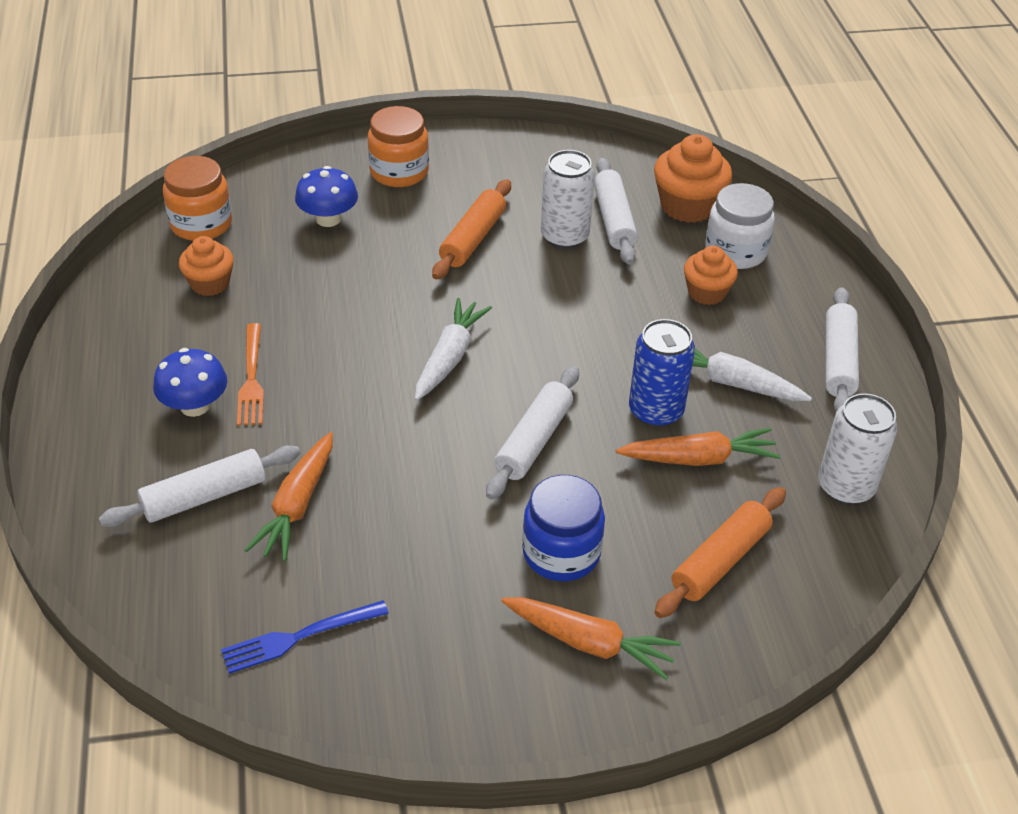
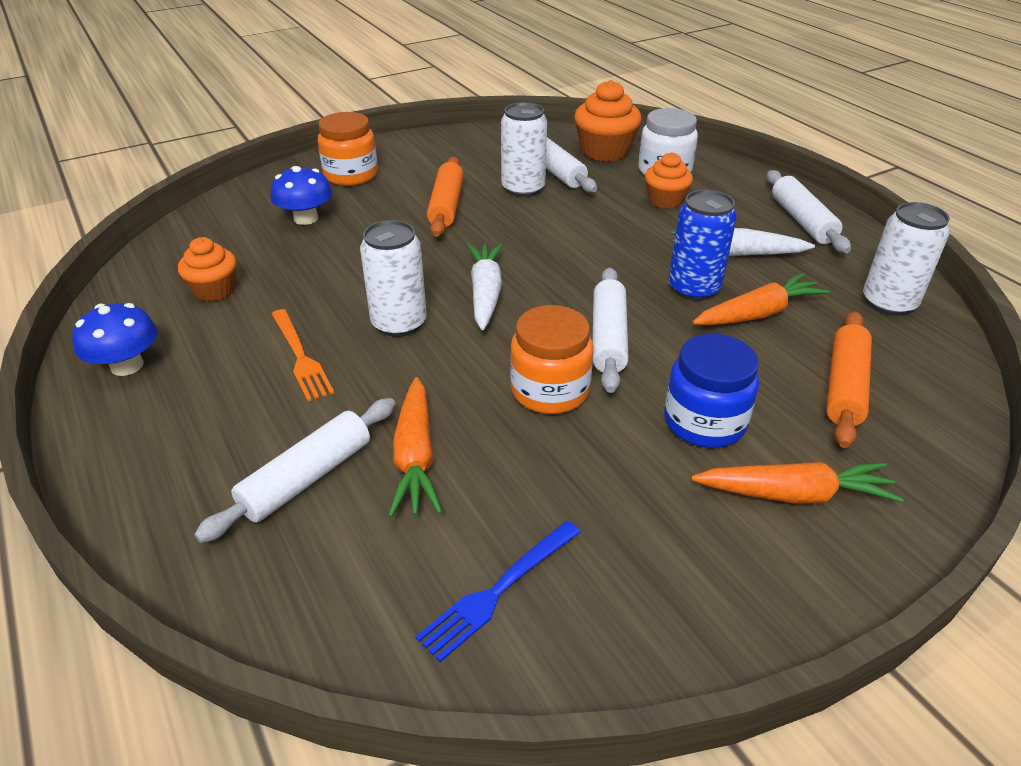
camera: 20 degrees left, 5 degrees down
(195, 406) = (251, 396): blue mushroom -> blue mushroom (127, 365)
(201, 224) = (181, 247): orange jar -> orange jar (550, 391)
(353, 368) = (399, 323): none -> white can

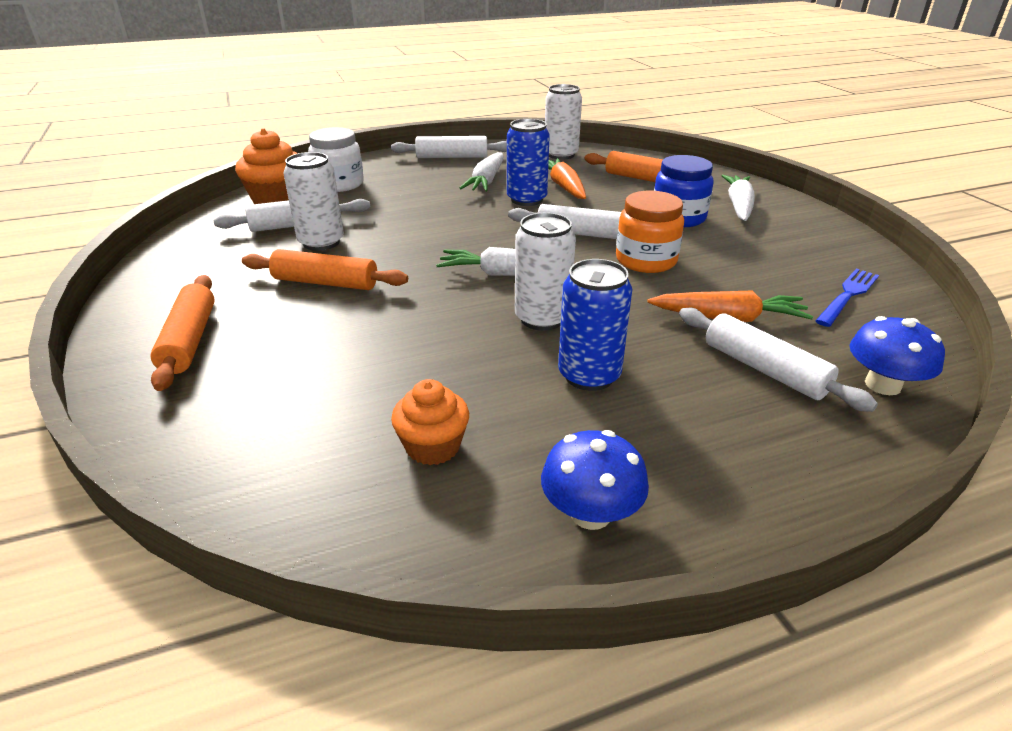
camera: 80 degrees left, 5 degrees down
(300, 357) = (589, 375): orange fork -> blue can
(306, 218) = (286, 375): blue mushroom -> blue mushroom (882, 385)
(351, 175) = (190, 340): orange jar -> orange rolling pin
(498, 591) = (848, 295): blue fork -> blue fork turned 105 degrees counterclockwise
(665, 200) = (391, 191): orange cupcake -> none
(794, 494) = (738, 206): orange carrot -> white carrot

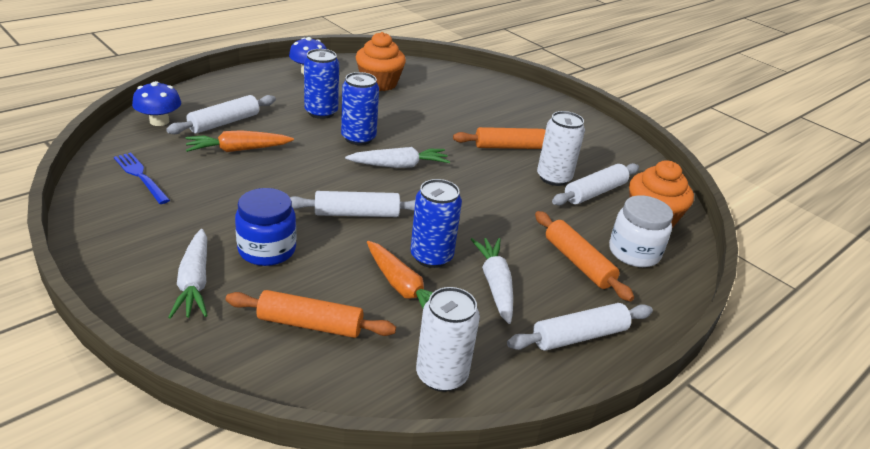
camera: 155 degrees right, 0 degrees up
(190, 340) = (534, 110): orange rolling pin -> orange rolling pin (578, 263)
(433, 446) = (379, 83): orange cupcake -> orange cupcake, size x1.55
(542, 318) = (358, 138): white can -> blue can
(646, 260) = (297, 190): orange jar -> none
(764, 369) = (224, 123): white rolling pin -> white rolling pin turned 75 degrees counterclockwise
(848, 295) = (140, 176): blue fork -> blue fork turned 120 degrees clockwise

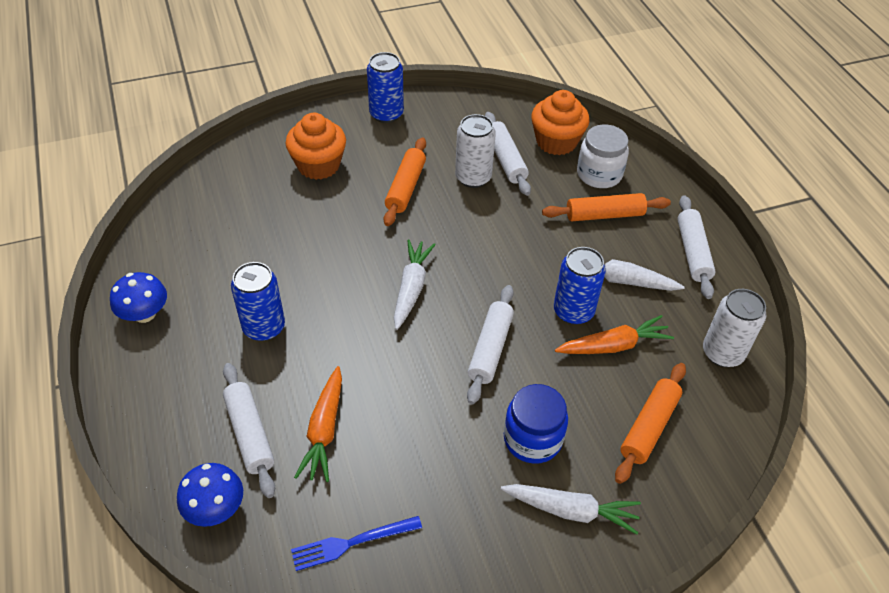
camera: 65 degrees left, 15 degrees up
(358, 138) = (340, 307): blue can -> blue can (386, 114)
(379, 83) = (213, 251): orange cupcake -> orange cupcake (318, 165)

